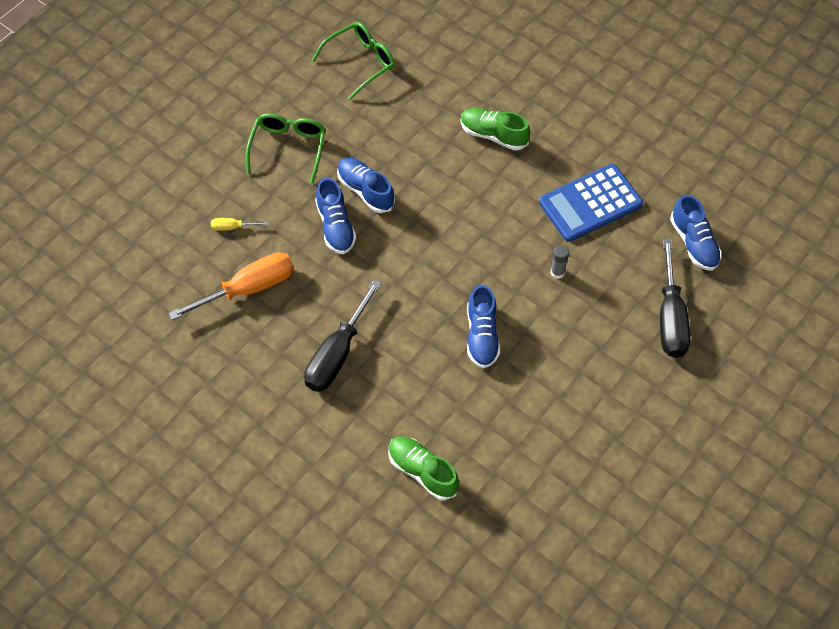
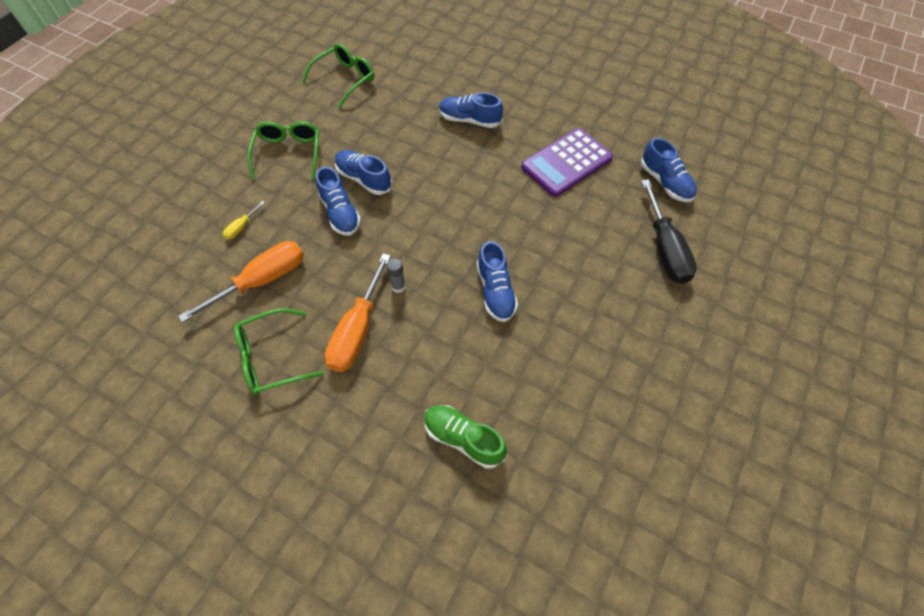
camera: 10 degrees left, 0 degrees up
(232, 227) = (242, 227): yellow screwdriver -> yellow screwdriver turned 45 degrees counterclockwise
(251, 368) = (271, 358): none -> green glasses
(337, 353) = (357, 330): black screwdriver -> orange screwdriver
(493, 135) = (469, 120): green shoe -> blue shoe
(557, 272) = (552, 224): grey glue stick -> grey glue stick (398, 286)
(590, 203) = (566, 163): blue calculator -> purple calculator

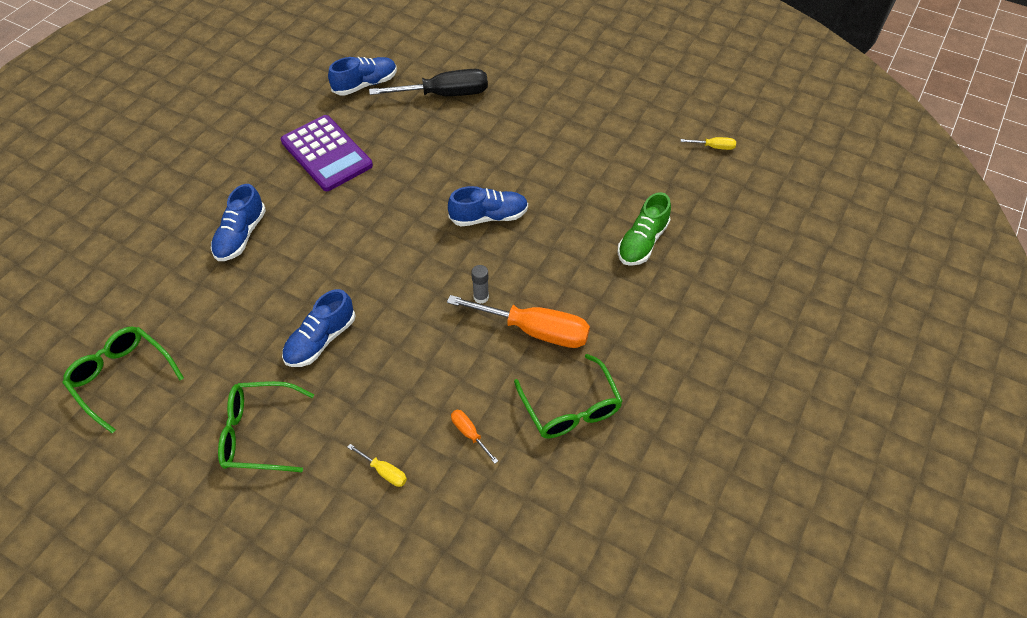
camera: 90 degrees left, 5 degrees down
(262, 281) = (469, 434): orange screwdriver -> orange screwdriver, size x0.44
(340, 213) = (373, 361): blue shoe -> none
(626, 547) = (714, 147): none -> yellow screwdriver

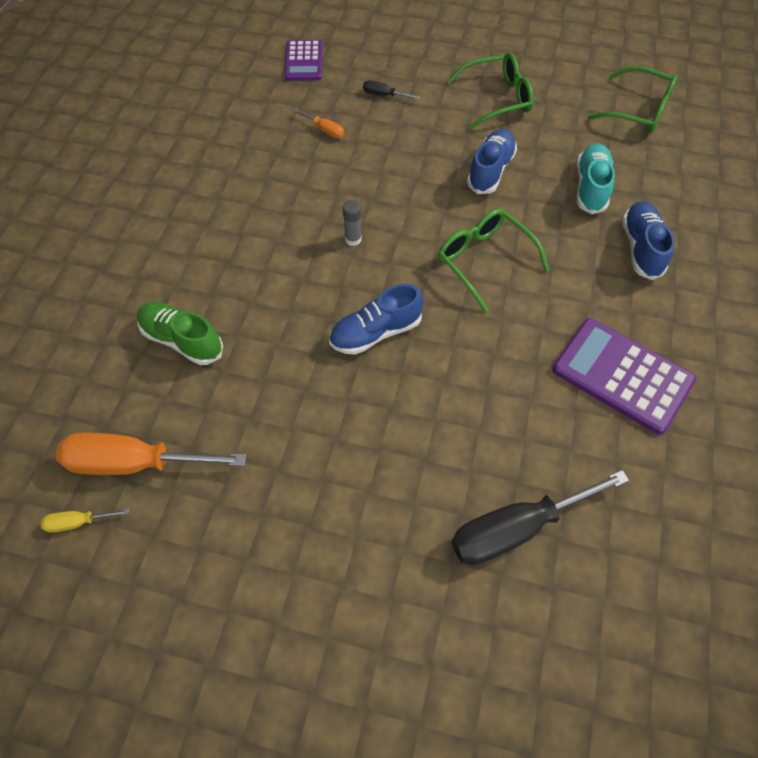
camera: 165 degrees right, 5 degrees up
(240, 300) = (590, 187): none -> turquoise shoe
(365, 84) = (649, 518): blue shoe -> none
(384, 471) = (384, 95): yellow screwdriver -> black screwdriver
(463, 560) = (304, 61): none -> purple calculator
(534, 330) = (289, 219): orange screwdriver -> orange screwdriver (135, 463)
(571, 408) = (241, 164): green glasses -> green glasses (484, 260)
(642, 242) = (182, 340): green shoe -> green shoe turned 75 degrees counterclockwise

